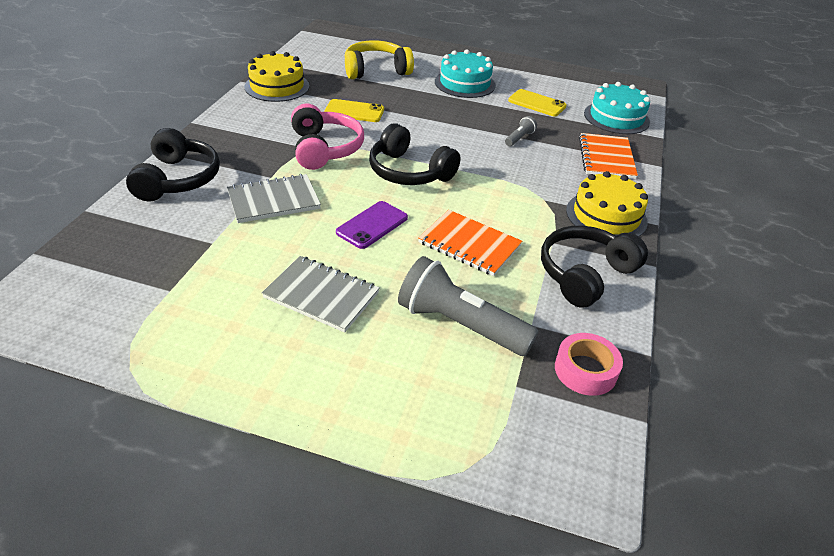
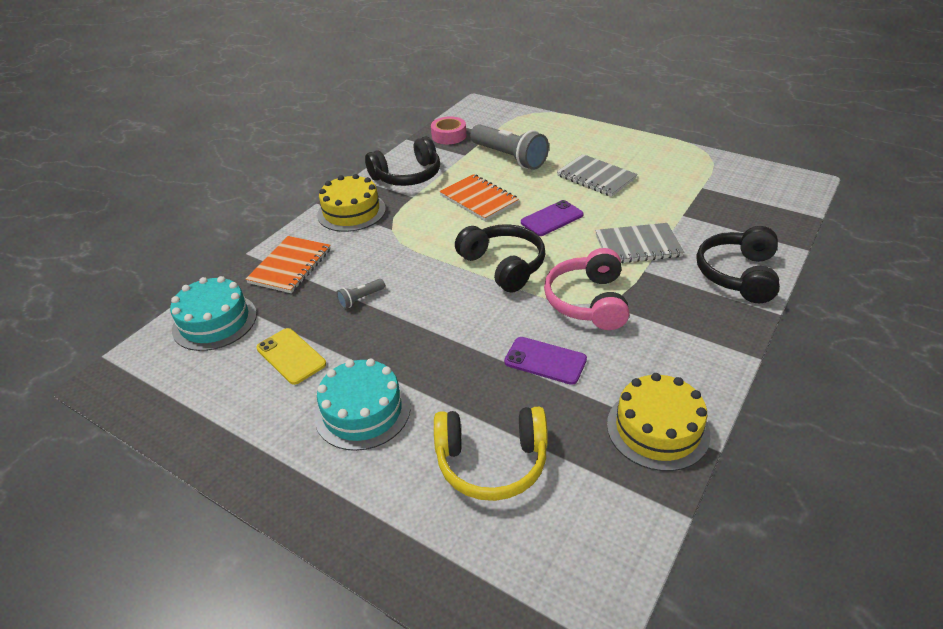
camera: 160 degrees left, 0 degrees up
(354, 111) = (545, 361): yellow phone -> purple phone

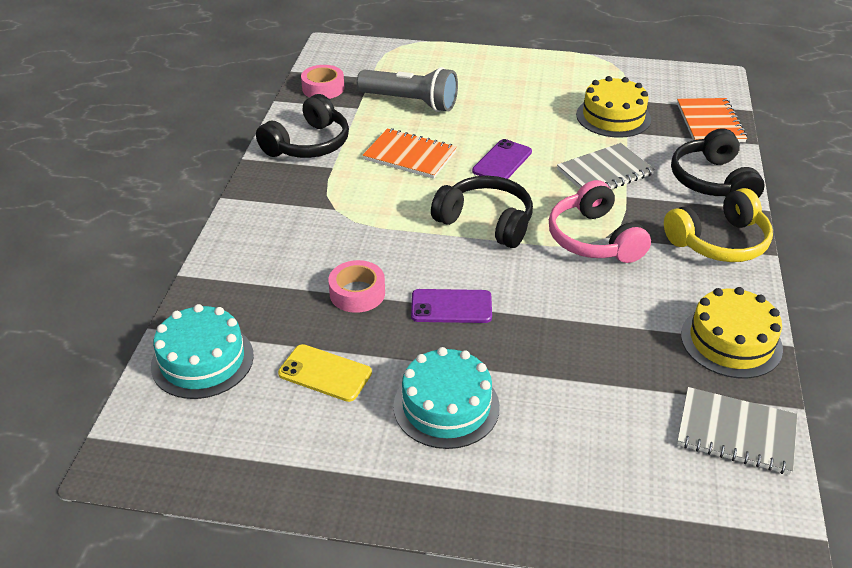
camera: 25 degrees left, 0 degrees up
(290, 266) = (246, 276): orange notebook -> orange notebook (710, 123)
(351, 212) = (272, 199): yellow cake -> yellow cake (613, 117)
(360, 299) = (357, 293): grey flashlight -> pink tape
(491, 462) = (606, 415): yellow headphones -> yellow headphones (719, 242)
(545, 361) = (592, 307): purple phone -> purple phone (451, 307)
(596, 177) = (517, 108): grey notebook -> grey notebook (736, 433)

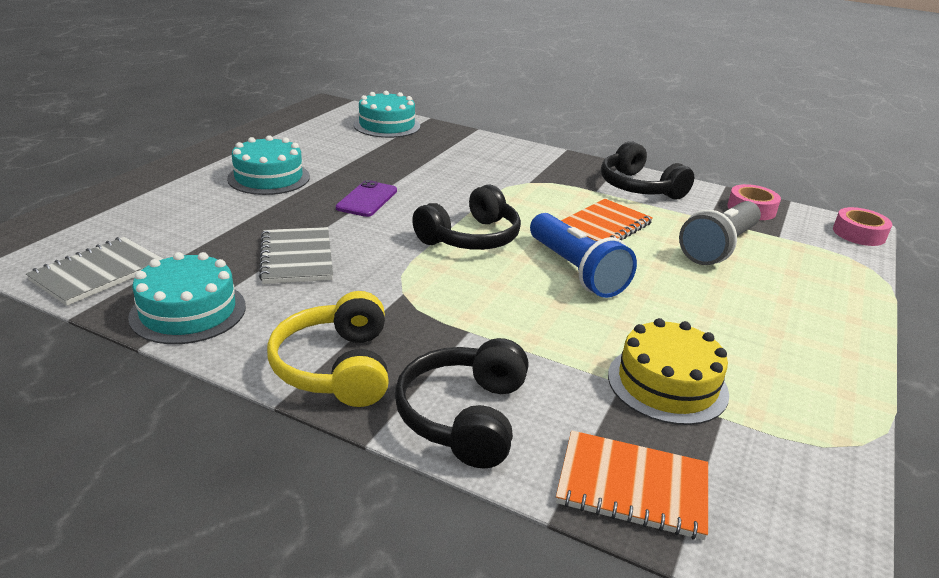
camera: 105 degrees right, 10 degrees down
(325, 373) = (340, 151): yellow phone -> none
(357, 293) = (413, 172): pink tape -> pink tape (859, 234)
(502, 161) = (576, 271): purple phone -> blue flashlight
(593, 239) = (404, 285): pink headphones -> none
(605, 172) = (526, 331): grey notebook -> grey notebook (296, 258)
(712, 181) = (464, 416): black headphones -> black headphones turned 90 degrees counterclockwise
(731, 341) = (188, 311): yellow cake -> turquoise cake

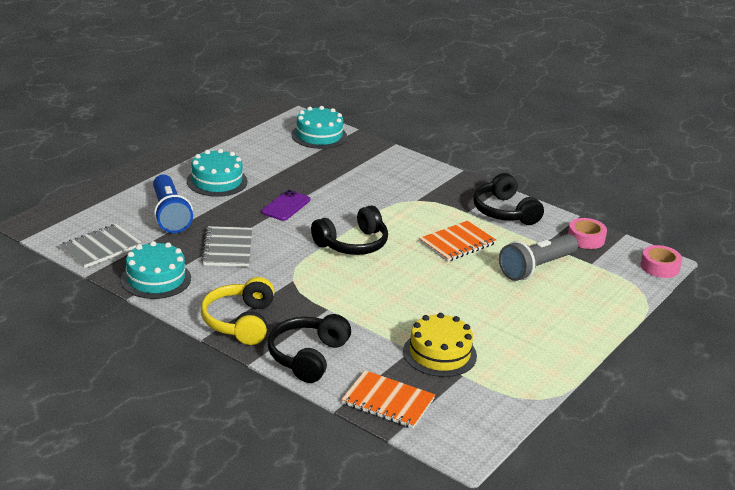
camera: 10 degrees right, 0 degrees up
(576, 271) = (418, 276): blue flashlight -> blue flashlight (169, 215)

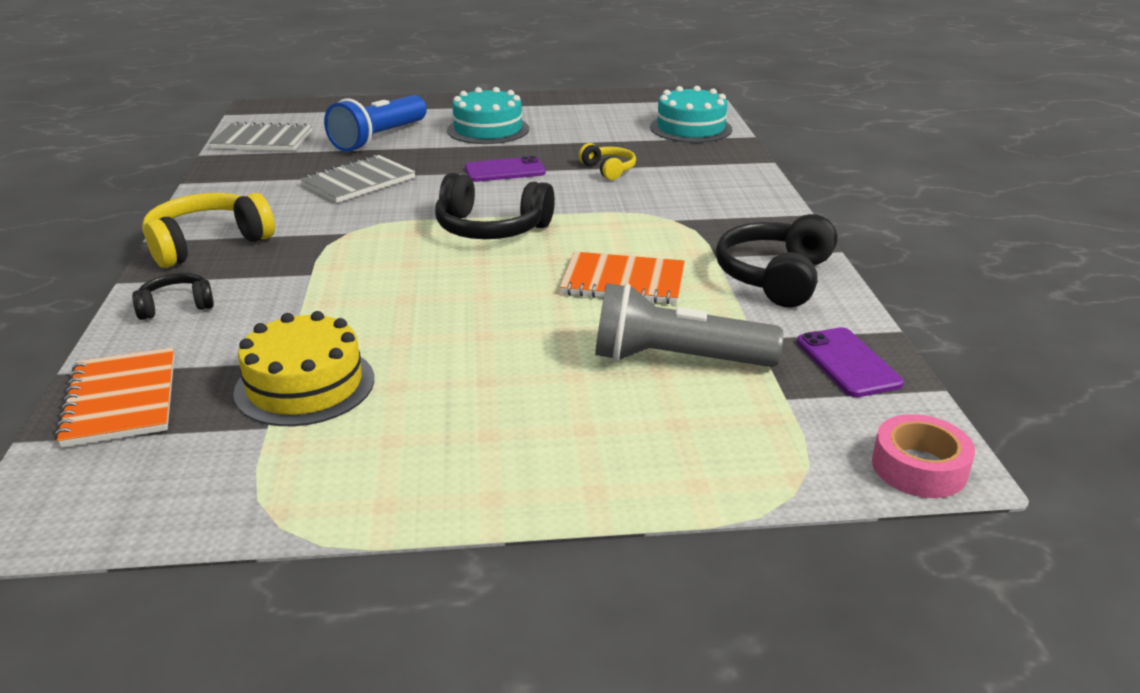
camera: 50 degrees right, 0 degrees up
(156, 279) = (239, 179): turquoise cake -> none
(307, 356) = (176, 306): black headphones -> black headphones, size x0.55
(333, 182) = (608, 169): none -> yellow headphones
(586, 239) = (847, 363): pink tape -> purple phone

